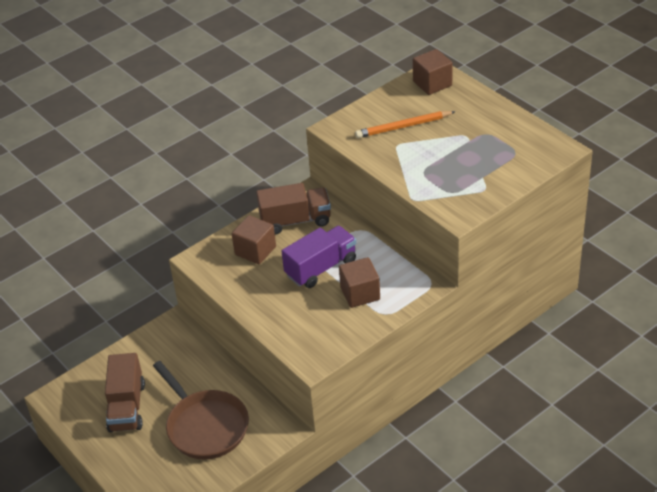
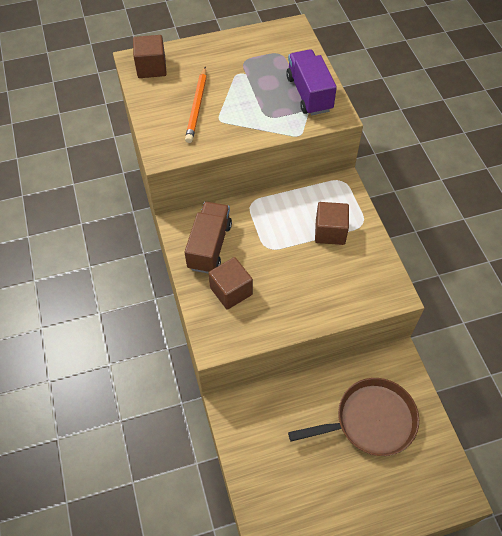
camera: 70 degrees left, 15 degrees up
(127, 407) = (317, 485): brown truck -> none
(321, 268) = (283, 248): purple truck -> purple truck (309, 94)

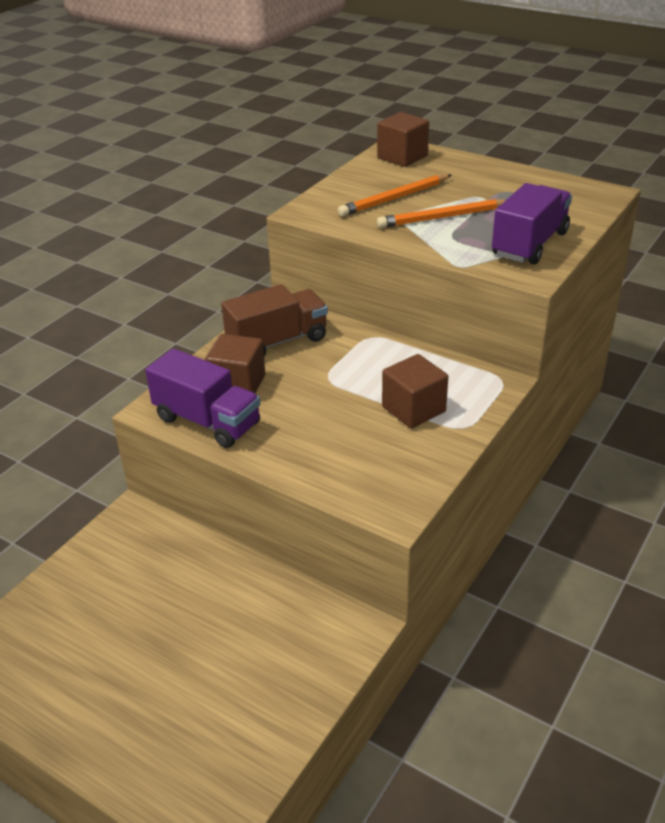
camera: 50 degrees right, 20 degrees down
(242, 104) = (443, 217): none -> orange pencil
(250, 326) = (207, 421): none -> purple truck
(370, 421) = (234, 653): brown pan -> none

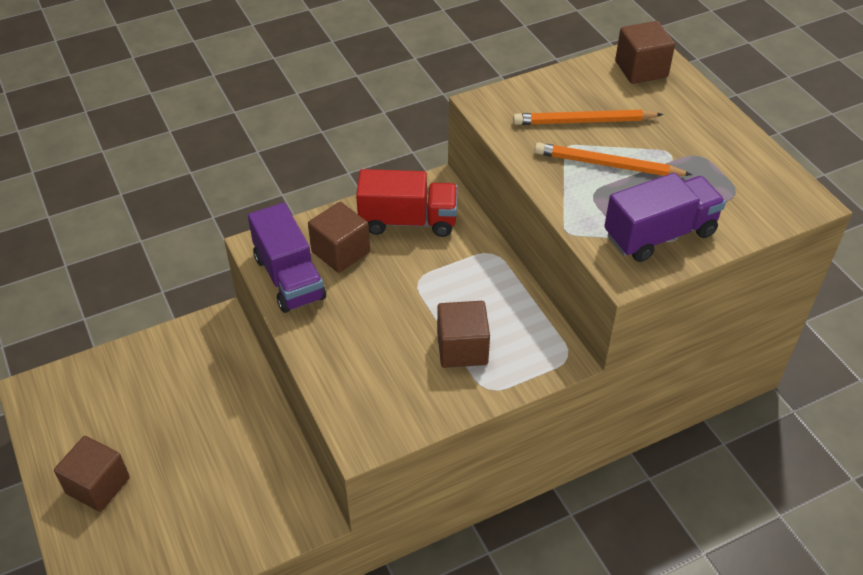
camera: 30 degrees right, 10 degrees up
(116, 712) = (98, 485): none -> brown cube
(277, 341) = (408, 221): brown truck -> red truck

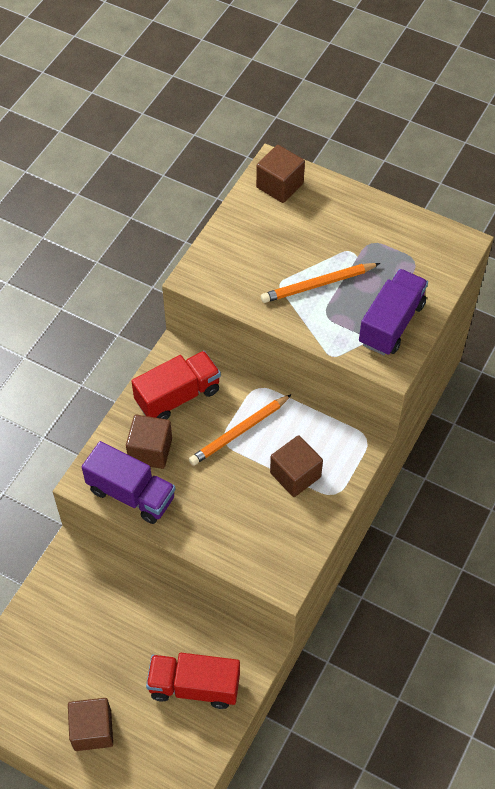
camera: 35 degrees left, 10 degrees up
(222, 508) = (194, 686): none -> red truck
(583, 121) = (274, 255): orange pencil -> orange pencil (239, 432)

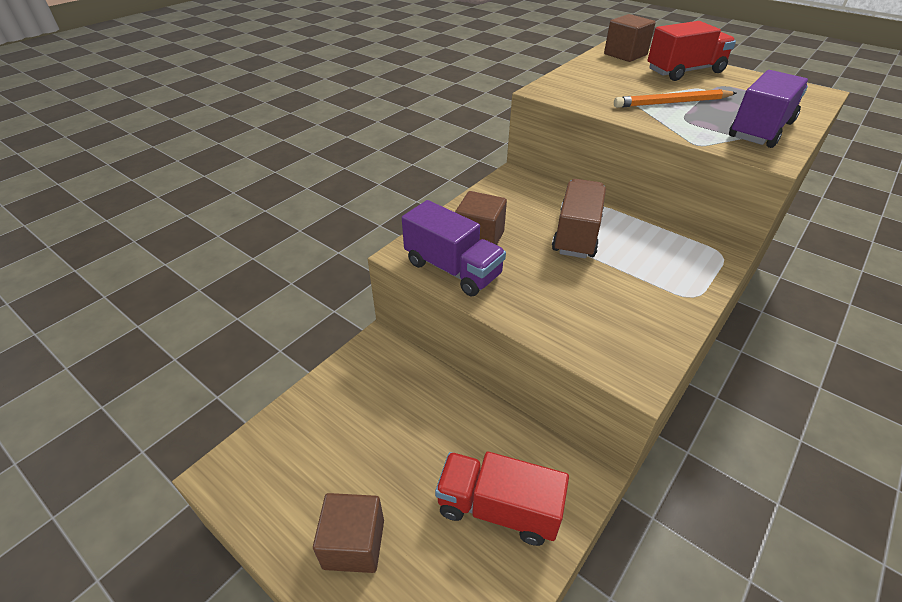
camera: 10 degrees right, 15 degrees down
(178, 396) = (513, 203): red truck -> red truck (685, 71)
(239, 432) = (577, 234): orange pencil -> brown truck
(295, 475) = (642, 275): brown cube -> none

